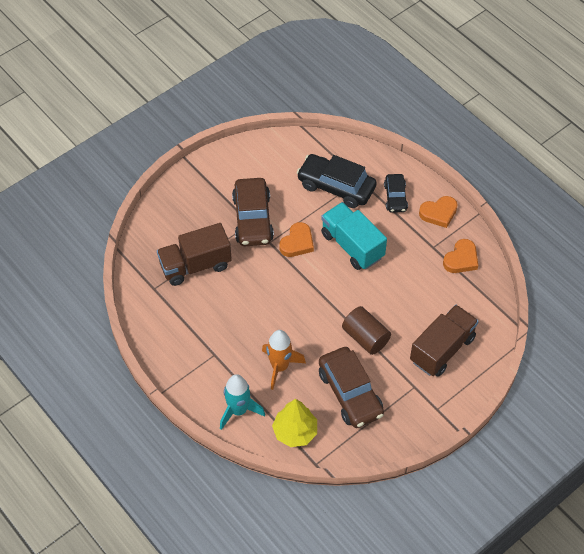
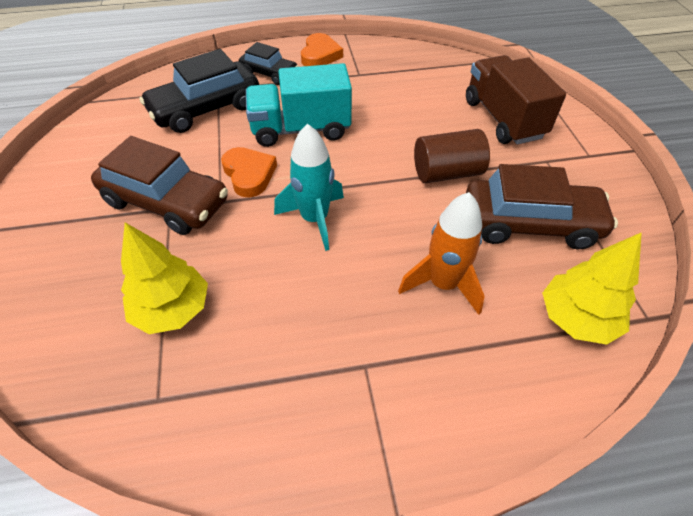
camera: 60 degrees left, 5 degrees down
(195, 265) = (172, 309): brown truck -> yellow tree
(238, 410) = (502, 383): turquoise rocket -> turquoise rocket (314, 219)
(461, 259) = (391, 63): orange heart -> none

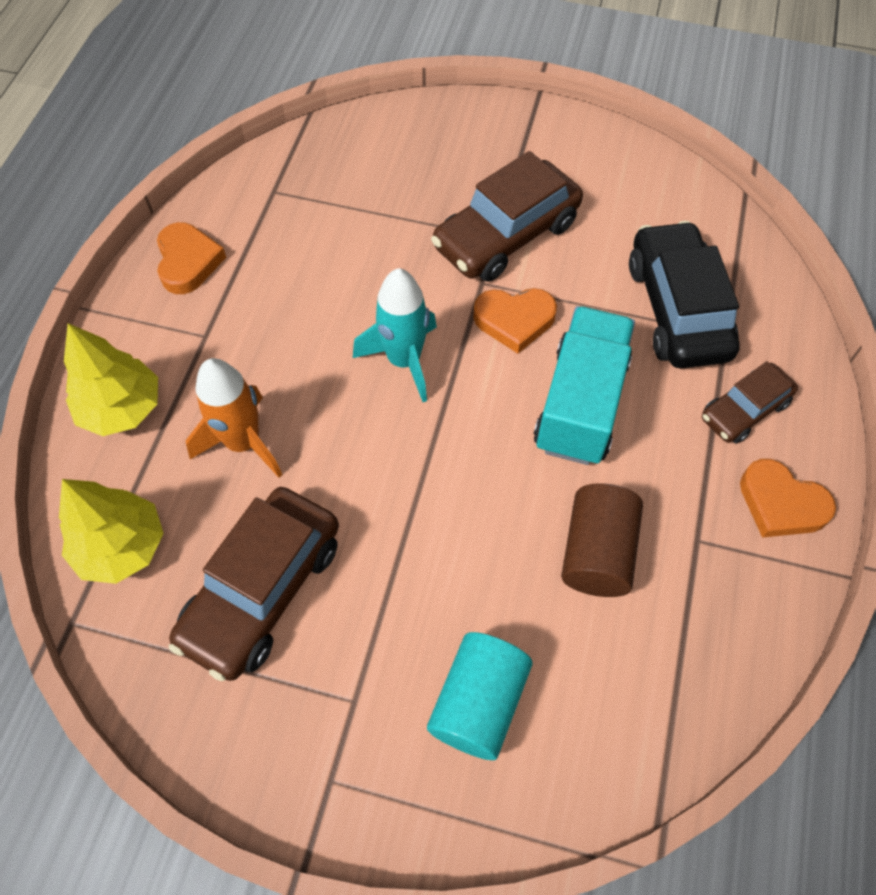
camera: 115 degrees right, 10 degrees up
(172, 309) = (356, 215): yellow tree -> yellow tree (121, 408)
(269, 74) = (744, 410): black car -> brown car
(286, 434) = (188, 262): none -> orange heart
(447, 173) = (403, 543): brown cylinder -> brown cylinder (597, 552)
(503, 119) = (478, 702): brown truck -> turquoise cylinder

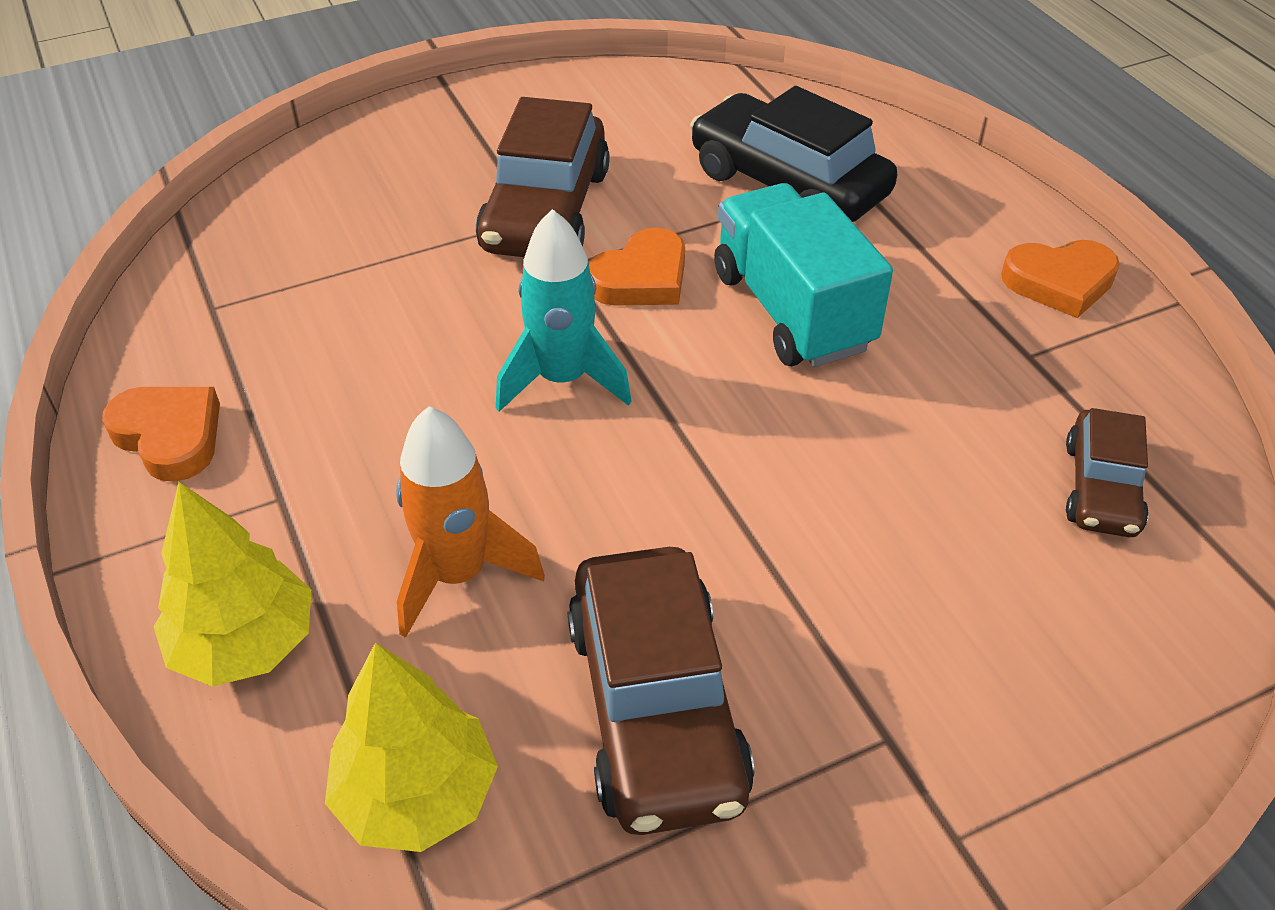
camera: 40 degrees left, 15 degrees down
(478, 702) = (1010, 638): turquoise cylinder -> none
(597, 552) = (957, 424): brown cylinder -> none
(744, 410) = (942, 229): brown car -> brown car (1101, 488)

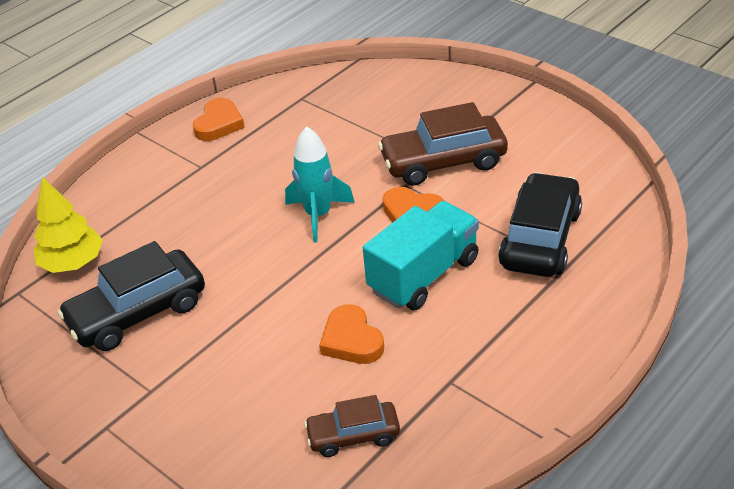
camera: 70 degrees right, 5 degrees down
(245, 644) = (123, 191): yellow tree -> none
(458, 575) = (183, 231): orange rocket -> none
(656, 708) = (137, 313): brown car -> black car
(1059, 282) = (531, 380): orange heart -> orange heart (351, 340)

